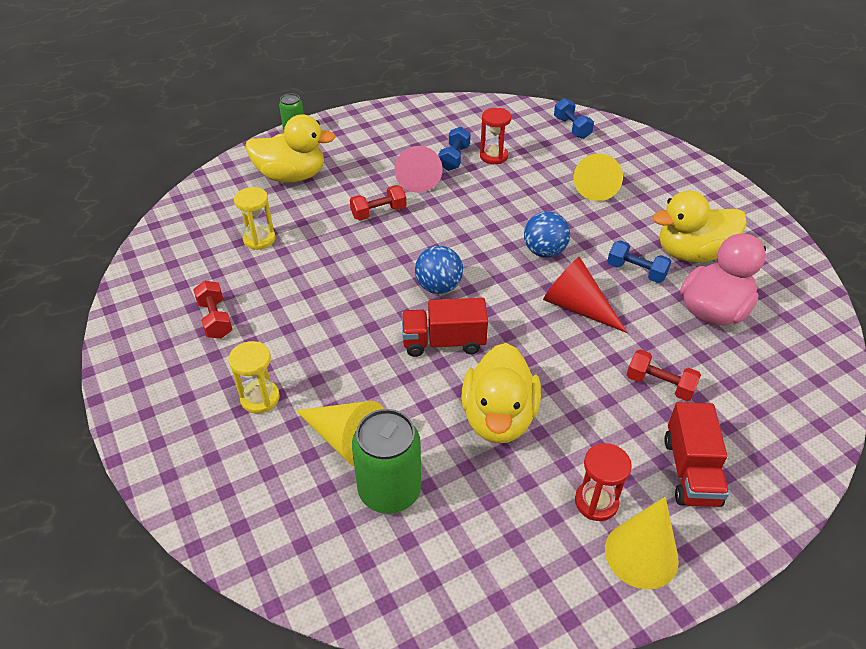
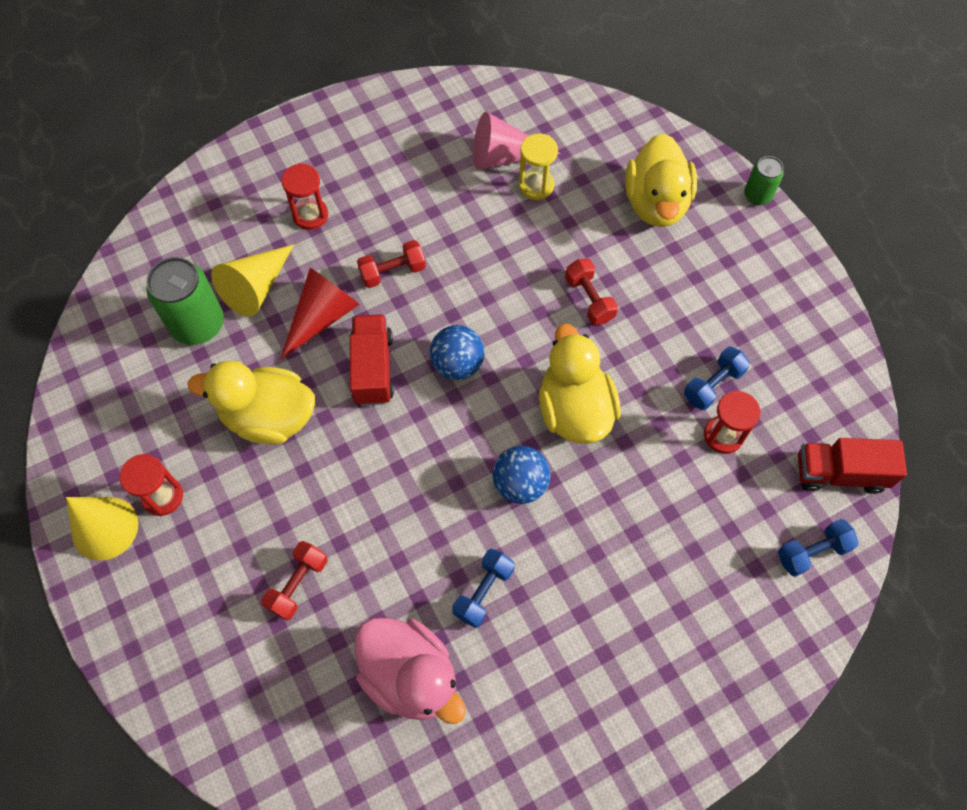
camera: 90 degrees right, 20 degrees up
(215, 319) = (413, 165): red dumbbell -> red dumbbell (392, 272)
(260, 398) = (310, 215): yellow hourglass -> red hourglass
(417, 177) = (667, 340): pink cone -> pink cone (503, 156)
(454, 158) = (713, 385): blue dumbbell -> blue dumbbell turned 60 degrees counterclockwise
(577, 307) = (422, 511): red cone -> red cone (322, 316)
(597, 185) = (666, 569): yellow cone -> none
(691, 471) = (185, 593): red truck -> red truck (840, 473)
(692, 253) = (520, 674): yellow duck -> yellow duck (574, 410)

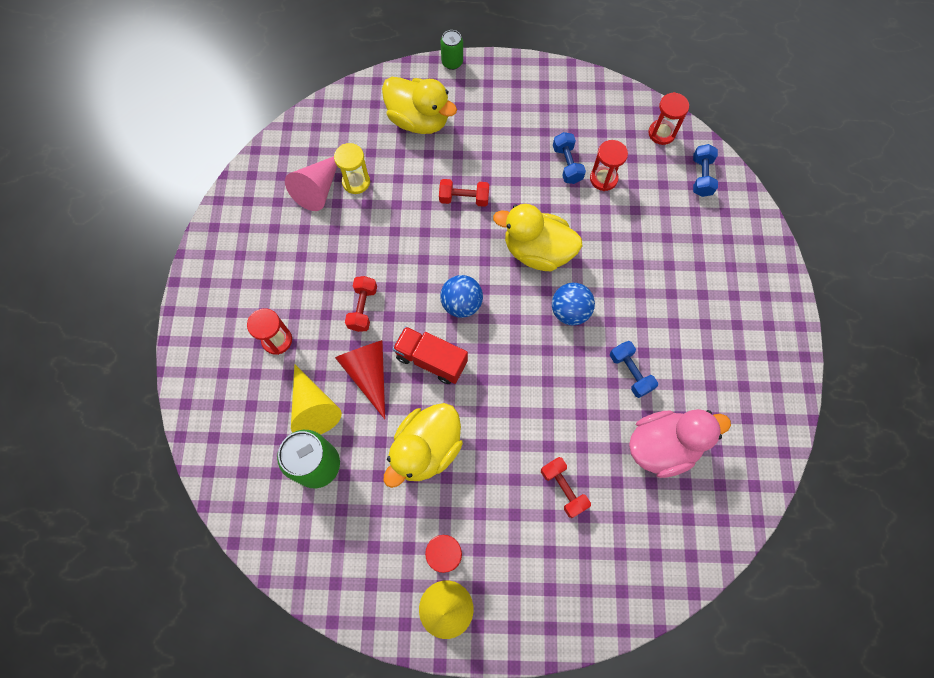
camera: 60 degrees left, 5 degrees up
(840, 473) = (661, 133): red truck -> red hourglass

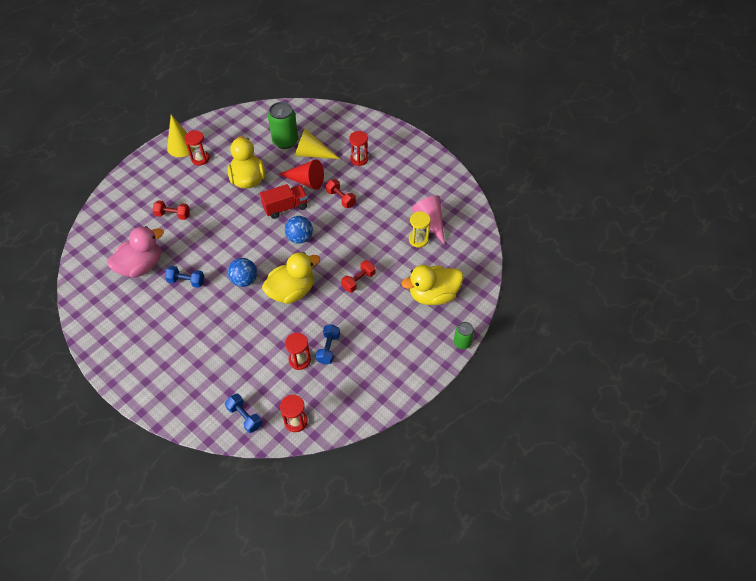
camera: 130 degrees right, 15 degrees down
(567, 164) = (328, 348): blue dumbbell -> blue dumbbell turned 75 degrees clockwise
(663, 446) = (141, 266): pink duck -> pink duck turned 150 degrees counterclockwise

